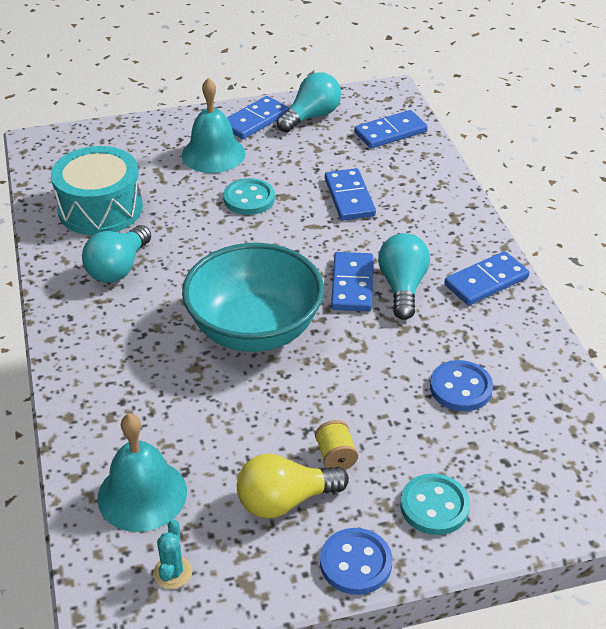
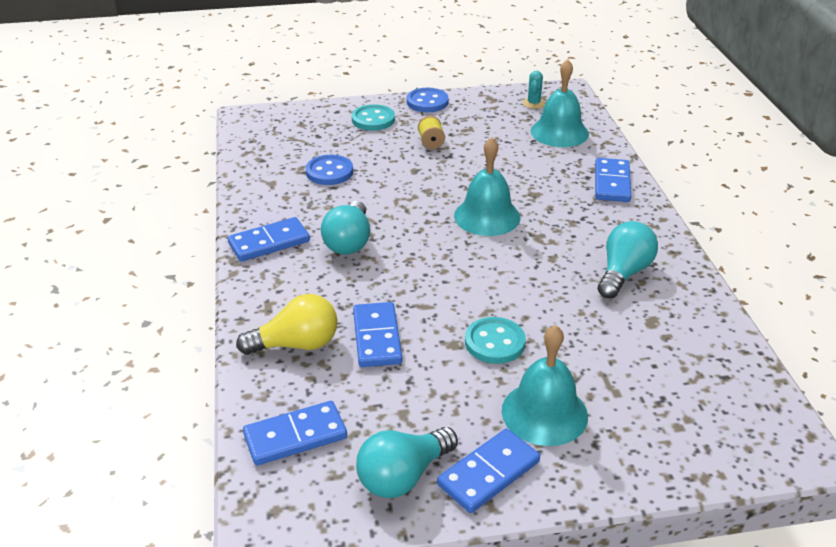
camera: 175 degrees left, 5 degrees down
(100, 208) = (667, 340): turquoise drum -> none
(254, 329) = (487, 216): turquoise bowl -> turquoise bell
(285, 501) = (467, 126): yellow light bulb -> yellow light bulb (296, 344)
(352, 284) = (395, 246): blue domino -> blue domino (612, 183)

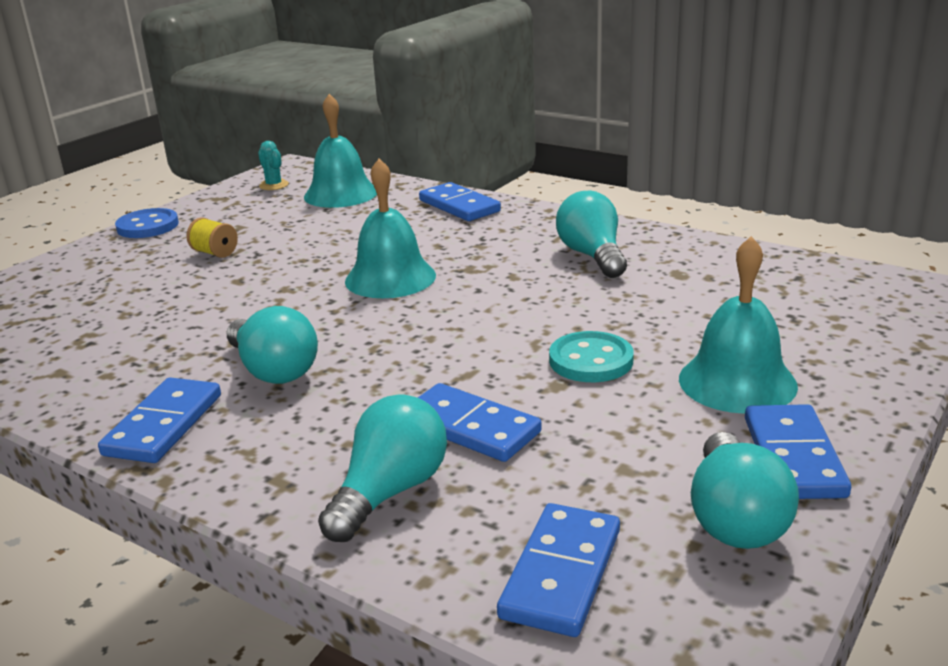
camera: 45 degrees left, 10 degrees down
(296, 344) = (390, 492): yellow light bulb -> turquoise light bulb
(329, 172) = (128, 327): blue button -> none
(373, 119) = (103, 264): turquoise button -> none

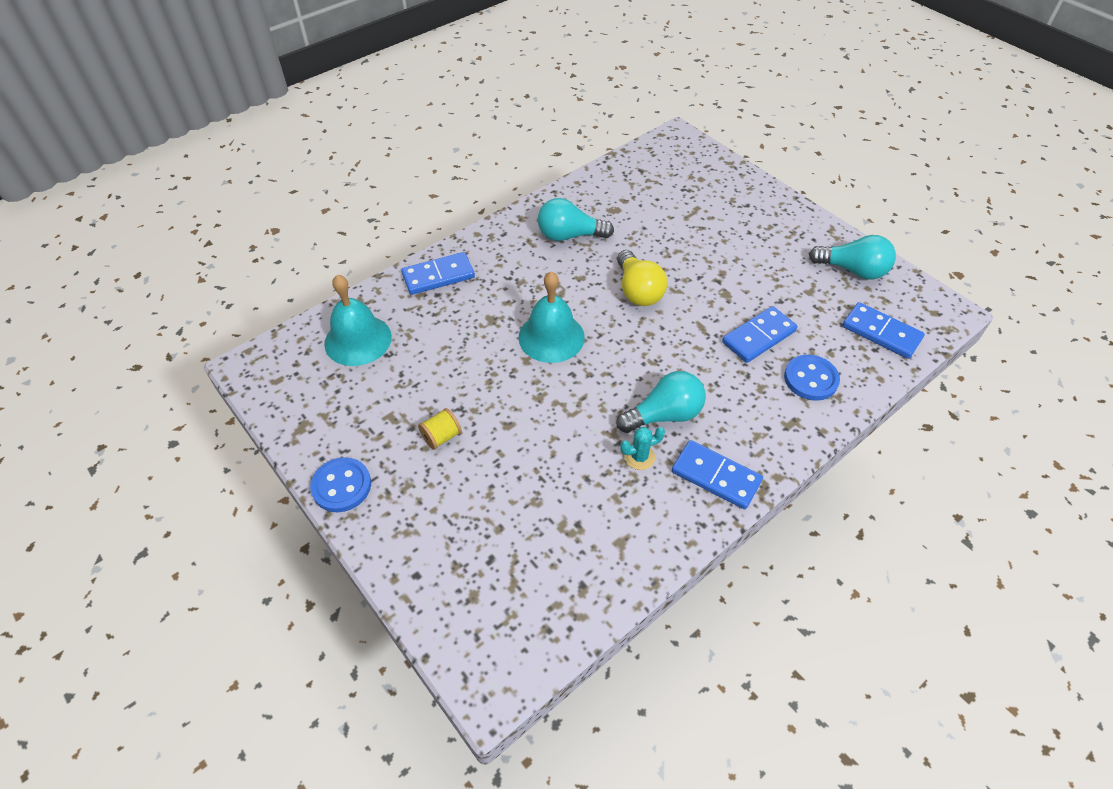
camera: 75 degrees left, 25 degrees up
(274, 185) = (297, 383): turquoise cactus -> turquoise cactus (639, 457)
(390, 492) = (810, 379): turquoise light bulb -> blue button
(514, 316) = (638, 290): none -> yellow light bulb
(591, 360) = (704, 274): turquoise button -> none
(737, 382) = (744, 231): turquoise bell -> none
(793, 456) = (812, 237): blue domino -> none

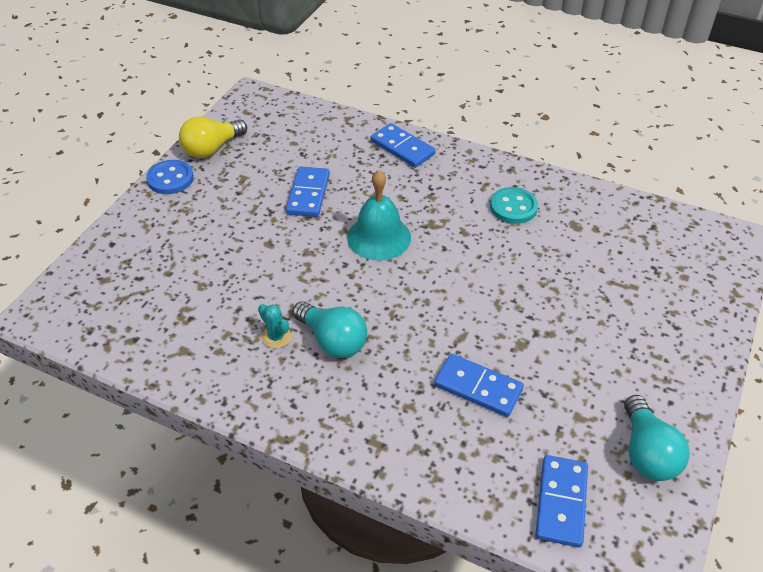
camera: 65 degrees right, 5 degrees down
(358, 340) = (307, 133): turquoise bell -> none
(441, 437) = (238, 211): yellow spool -> none
(569, 235) = (513, 207): turquoise light bulb -> turquoise button
(638, 290) = (476, 276): yellow light bulb -> yellow light bulb (212, 148)
(715, 476) = (280, 398): blue domino -> blue domino (308, 194)
(810, 379) = (446, 447): blue button -> none

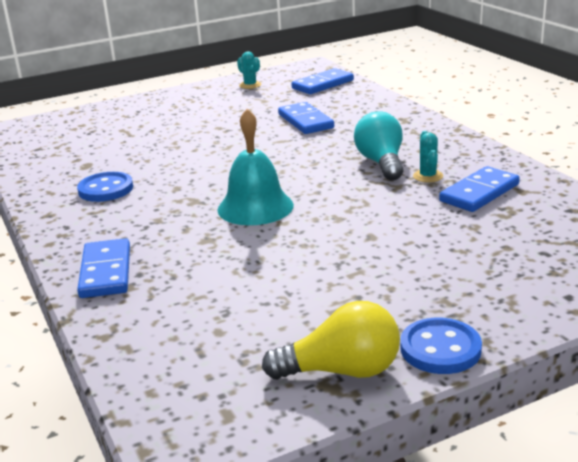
camera: 140 degrees left, 20 degrees down
(308, 194) = (276, 264): blue domino -> blue domino (479, 193)
(513, 207) = (106, 189): turquoise button -> blue button
(647, 452) = (250, 85): turquoise light bulb -> turquoise cactus

